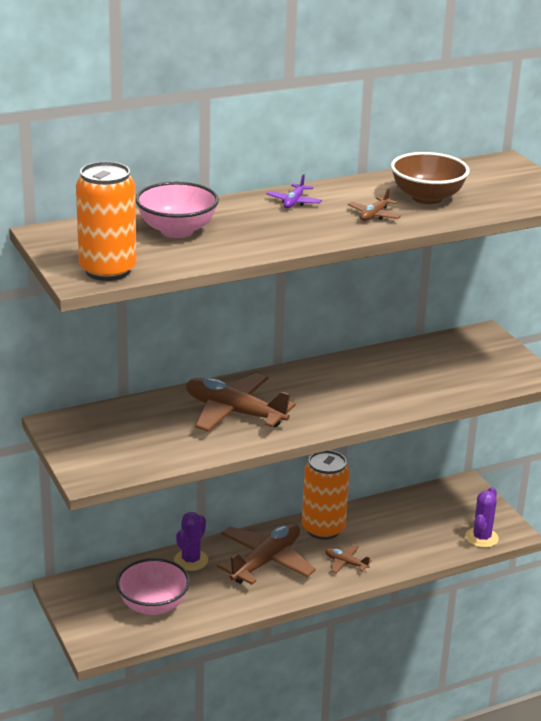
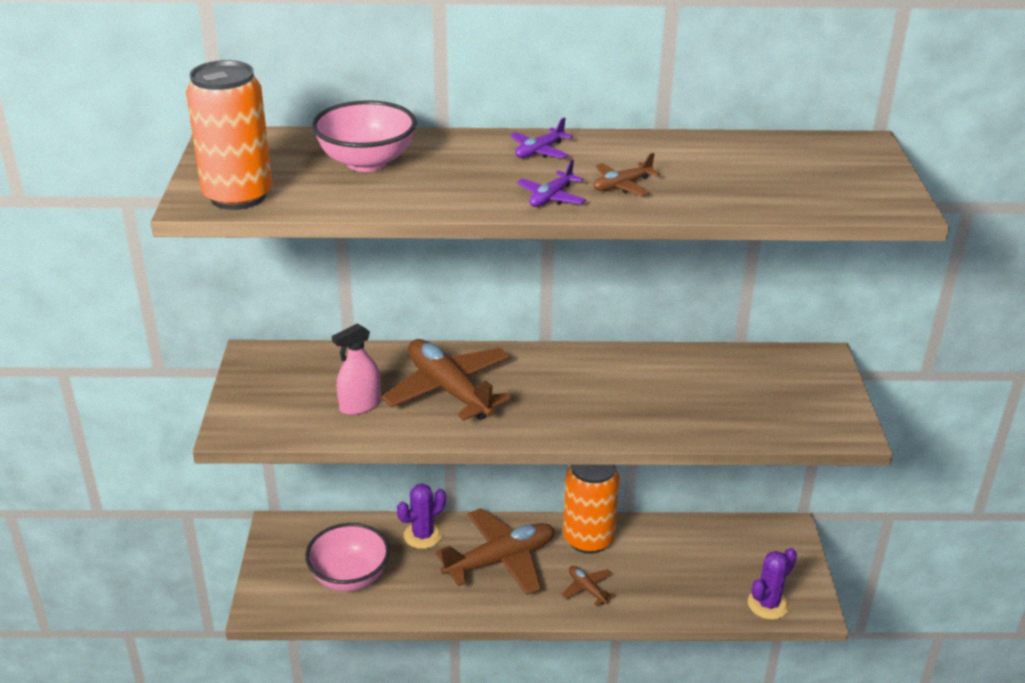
camera: 25 degrees right, 5 degrees up
(175, 438) = (360, 405): none -> pink spray bottle
(334, 231) = (551, 197): none -> purple plane
(427, 198) = (713, 175): brown bowl -> none

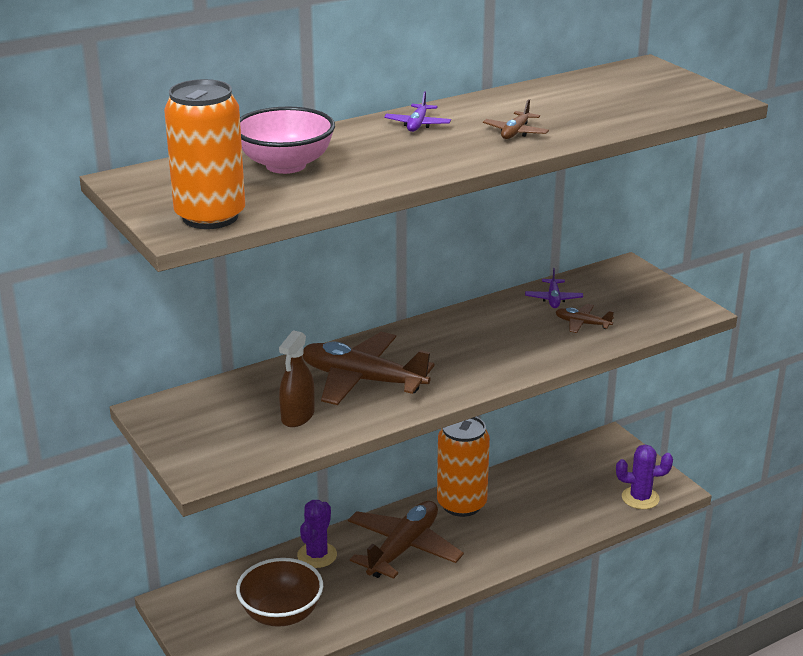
camera: 30 degrees left, 5 degrees down
(349, 577) = (281, 614): pink bowl -> brown bowl
(360, 405) = (298, 416): pink spray bottle -> brown spray bottle
(551, 197) = (474, 153): purple plane -> purple plane (553, 299)
(587, 589) = (494, 542): brown plane -> brown plane (582, 324)
(768, 604) = (640, 498): purple cactus -> purple cactus turned 75 degrees clockwise

